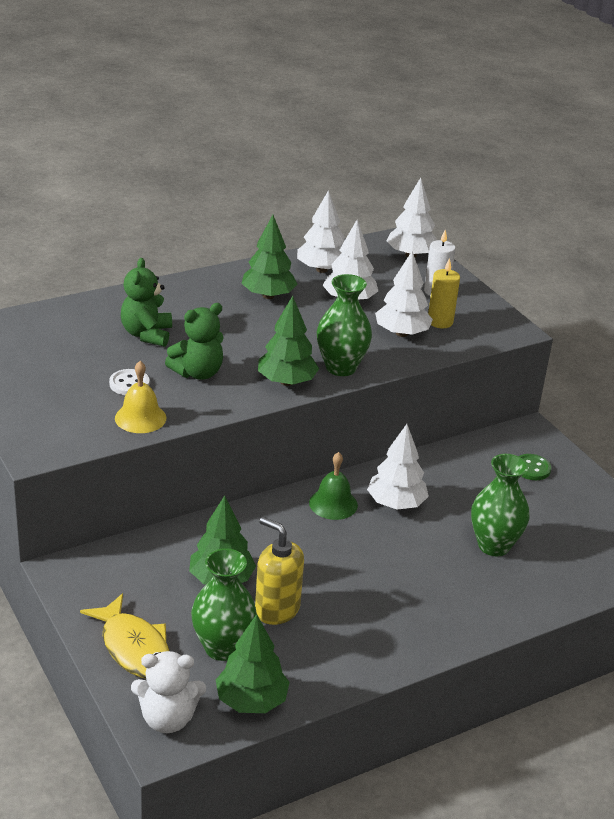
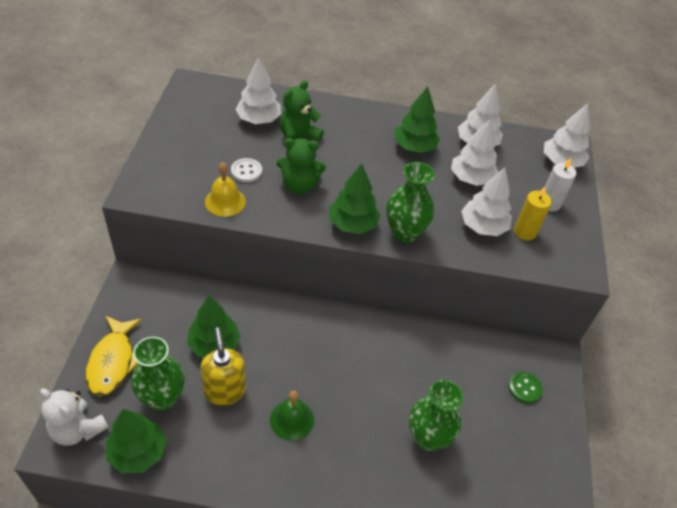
camera: 35 degrees right, 15 degrees up
(333, 504) = (345, 330): green bell -> green bell (292, 420)
(396, 503) = (389, 356): white tree -> white tree (259, 119)

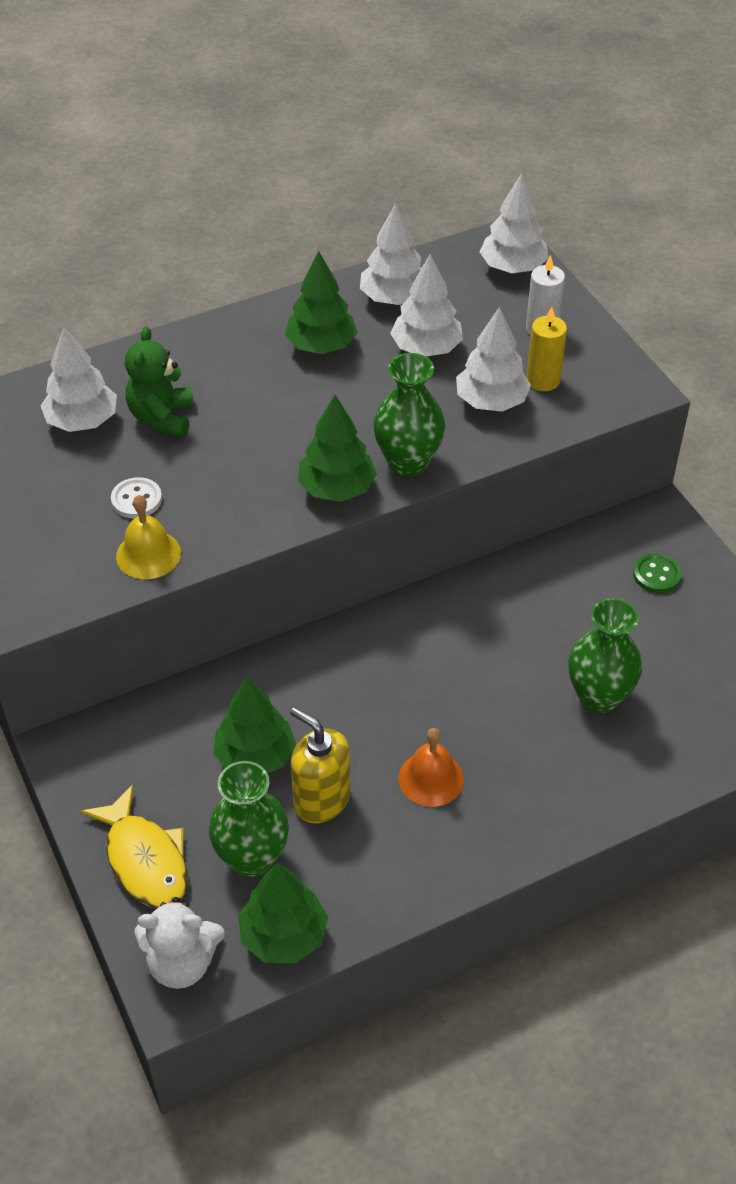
camera: 30 degrees left, 0 degrees up
(292, 420) = (431, 778): green bell -> orange bell
(299, 185) = (224, 478): green teddy bear -> none

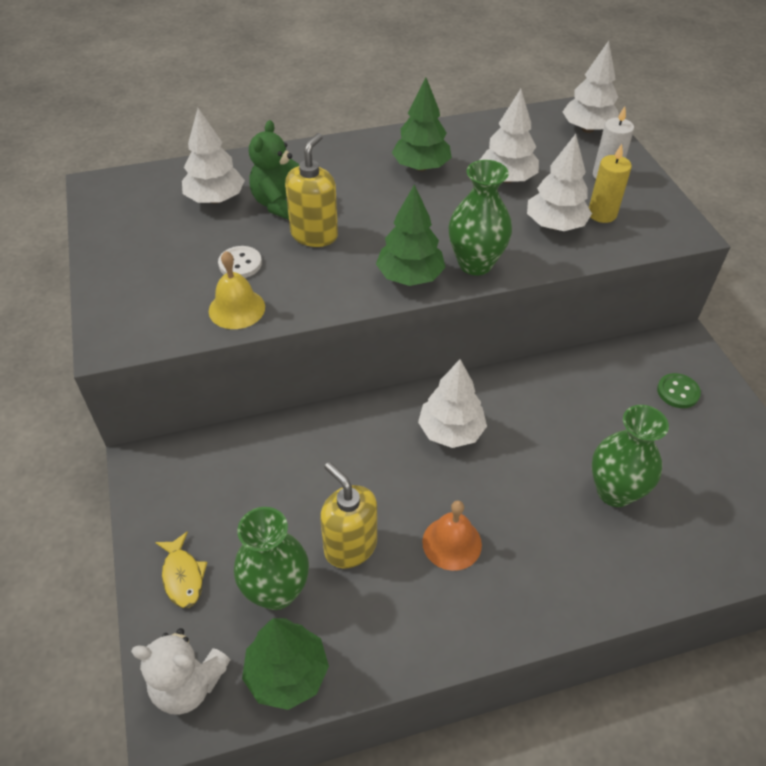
camera: 10 degrees right, 0 degrees up
(145, 860) = (183, 576): yellow fish -> yellow fish, size x0.62
(214, 451) = (314, 235): none -> yellow soap dispenser
(255, 756) = (301, 497): green tree -> none
(394, 298) = (487, 140): white tree -> white tree (451, 431)

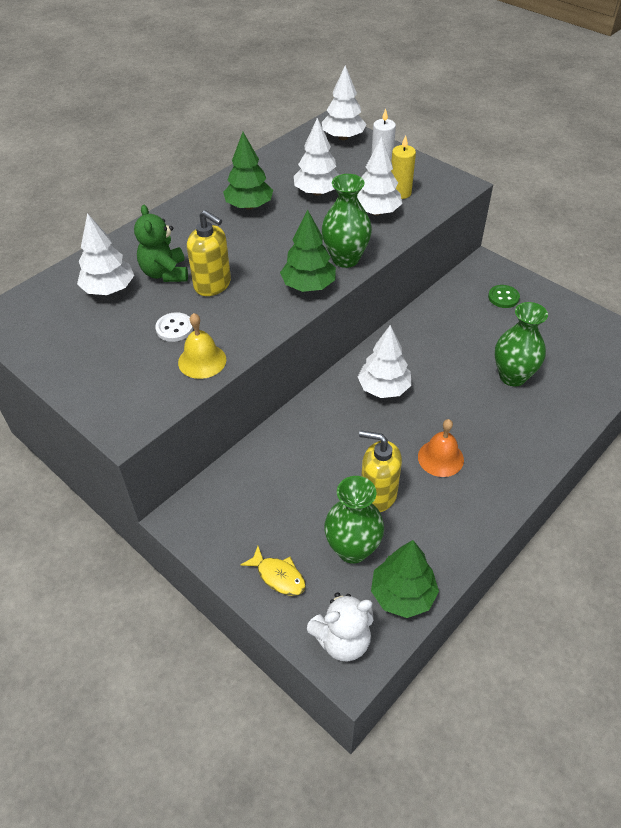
camera: 30 degrees left, 0 degrees up
(314, 235) = (213, 285): yellow soap dispenser -> yellow soap dispenser turned 135 degrees clockwise

